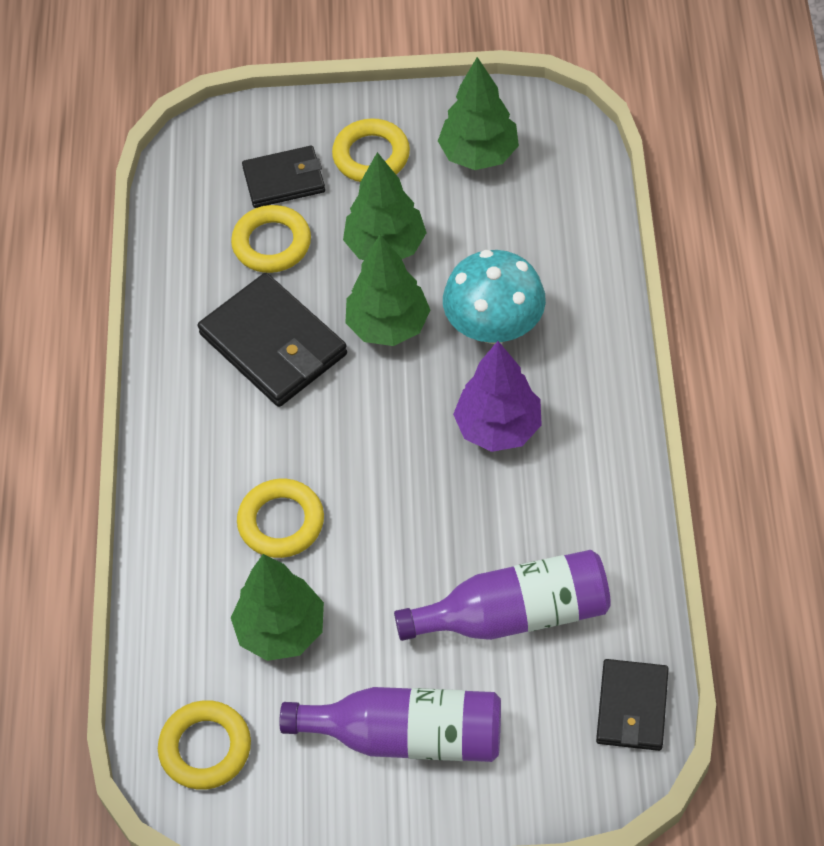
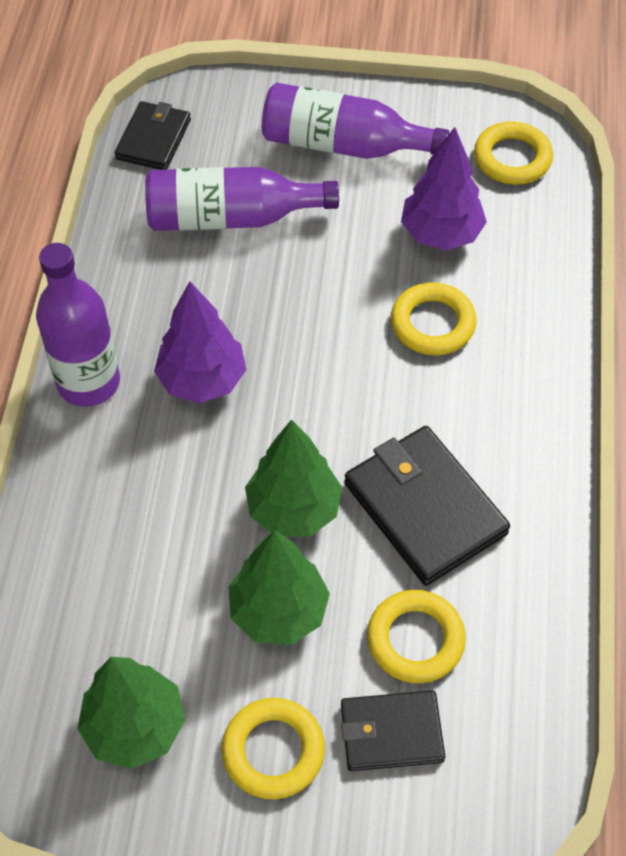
camera: 175 degrees left, 0 degrees up
(281, 630) = (441, 234): green tree -> purple tree
(494, 327) = (178, 489): turquoise mushroom -> none
(606, 409) = (88, 382): none -> purple bottle

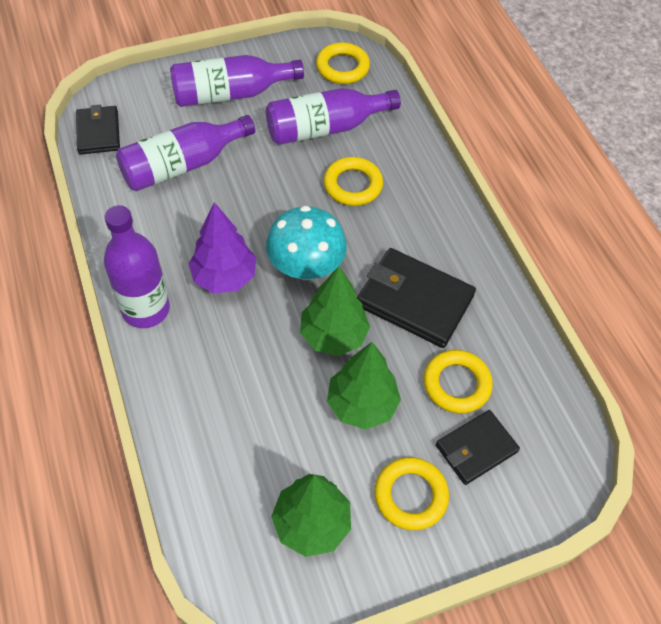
camera: 30 degrees left, 0 degrees up
(309, 408) = (306, 267): none -> turquoise mushroom
(441, 234) = (325, 128): purple tree -> purple bottle

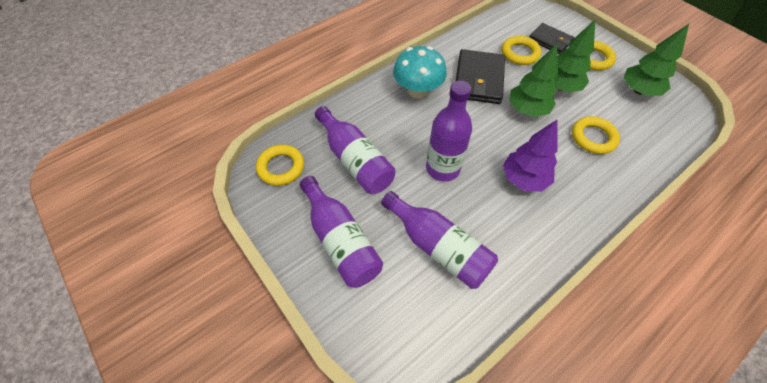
camera: 105 degrees left, 0 degrees up
(98, 132) = (434, 340): black wallet -> none
(146, 309) = (580, 217): purple bottle -> purple bottle (442, 168)
(306, 267) = (487, 136): turquoise mushroom -> turquoise mushroom (417, 91)
(353, 185) = (404, 129): yellow ring -> yellow ring (593, 138)

